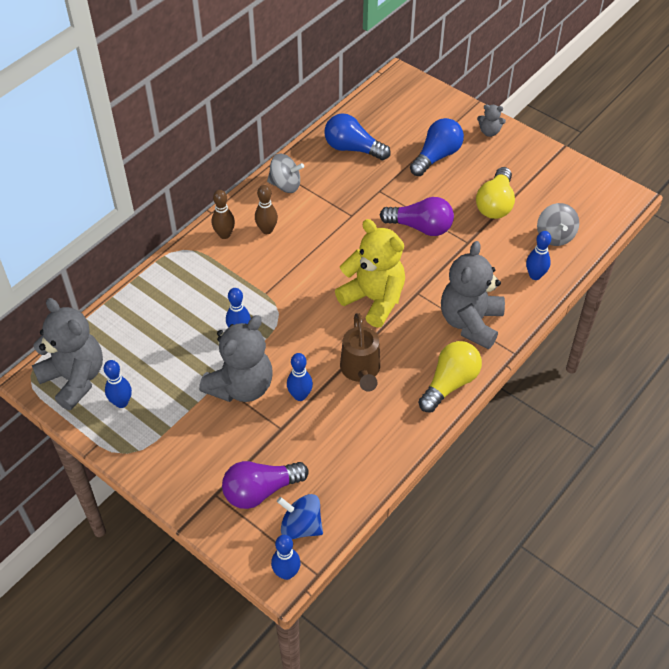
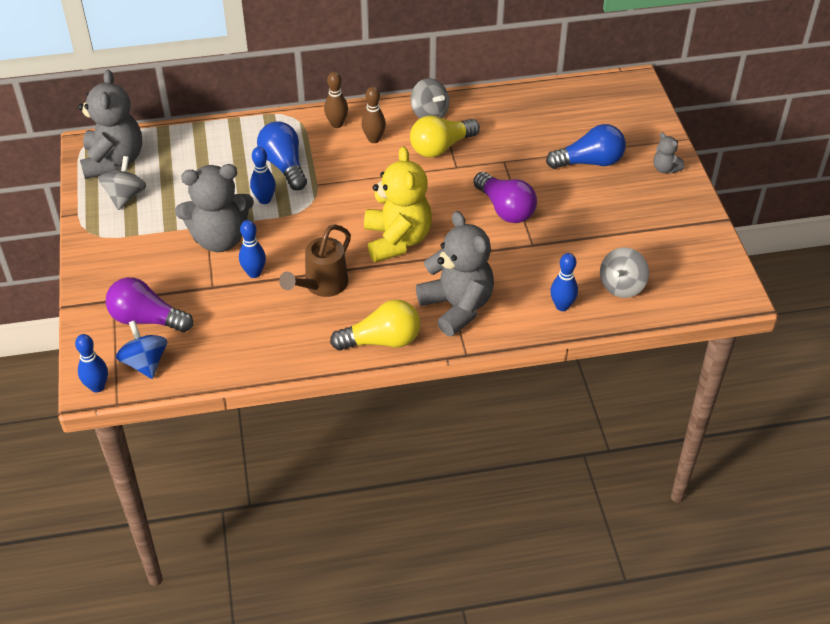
camera: 40 degrees right, 5 degrees down
(121, 402) = (125, 196): blue bowling pin -> grey spinning top
(353, 149) = (521, 117): blue light bulb -> blue light bulb (284, 166)
(470, 322) = (457, 307): grey teddy bear -> grey teddy bear turned 90 degrees clockwise
(495, 204) = (597, 229): yellow light bulb -> yellow light bulb (441, 147)

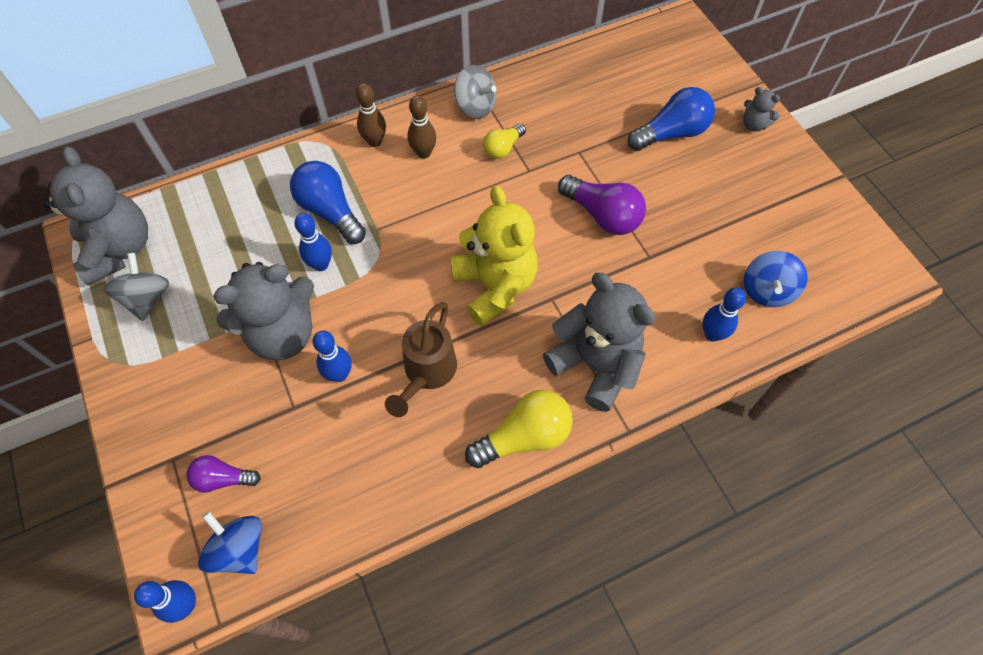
camera: 15 degrees left, 15 degrees up
(147, 319) = (223, 479): purple light bulb -> purple light bulb, size x0.60
(441, 147) = (503, 148): yellow light bulb -> yellow light bulb, size x0.60
(621, 286) = (766, 290): grey spinning top -> blue spinning top

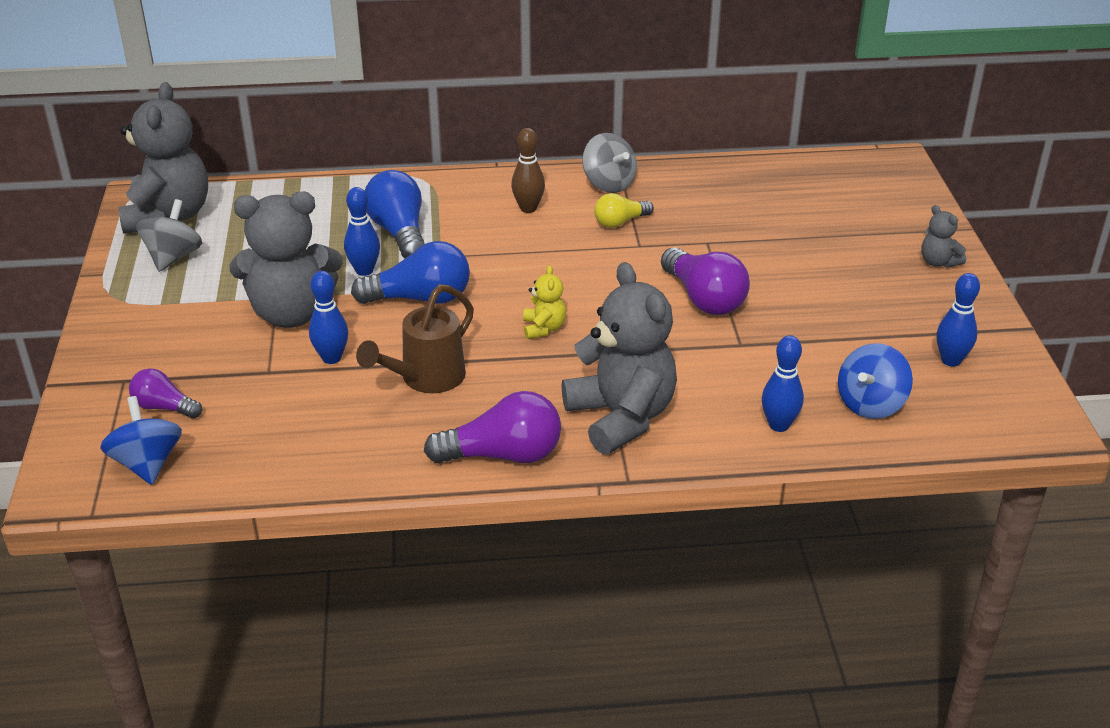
camera: 20 degrees right, 25 degrees down
(186, 604) = (69, 491): blue bowling pin -> blue bowling pin (951, 360)
(375, 141) = (480, 189): brown bowling pin -> none
(495, 286) = (543, 328): yellow teddy bear -> yellow teddy bear, size x0.45
(524, 436) = (503, 455): yellow light bulb -> purple light bulb
(671, 133) = (829, 249): blue light bulb -> blue light bulb (420, 298)

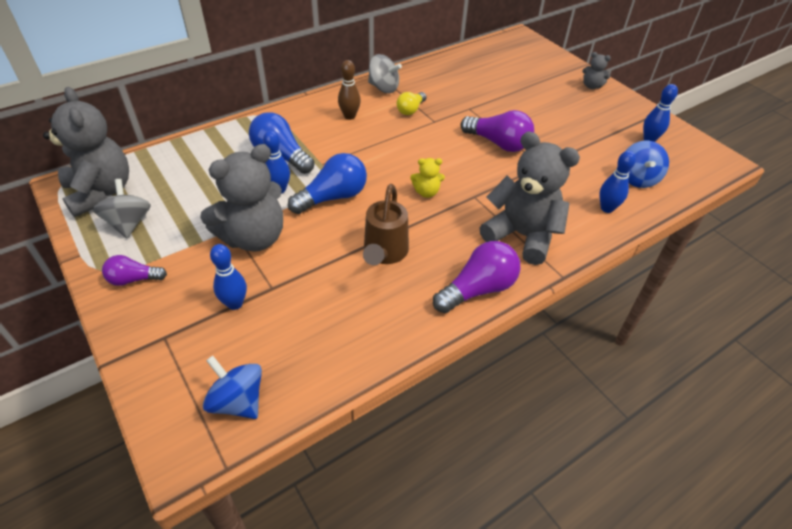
camera: 30 degrees left, 10 degrees up
(164, 407) = (215, 347): purple light bulb -> purple light bulb (134, 279)
(331, 358) = (309, 261): blue bowling pin -> blue bowling pin (235, 303)
(543, 328) = (426, 192): yellow teddy bear -> yellow teddy bear turned 120 degrees clockwise

